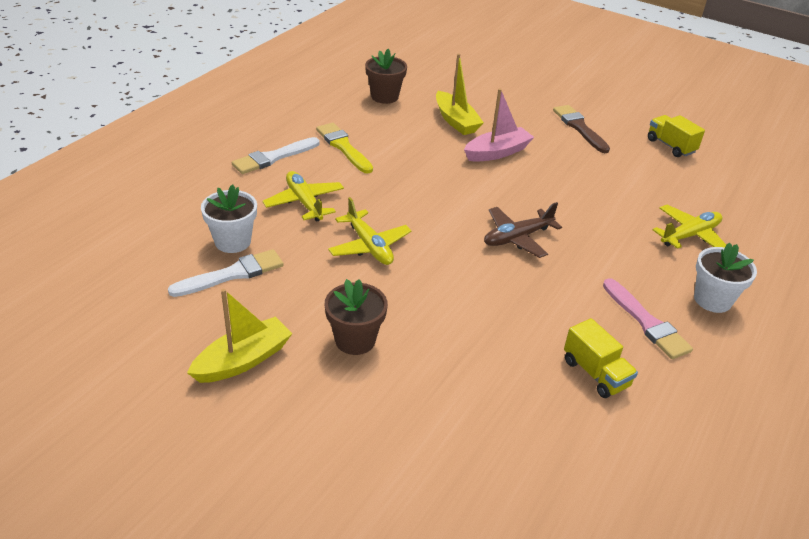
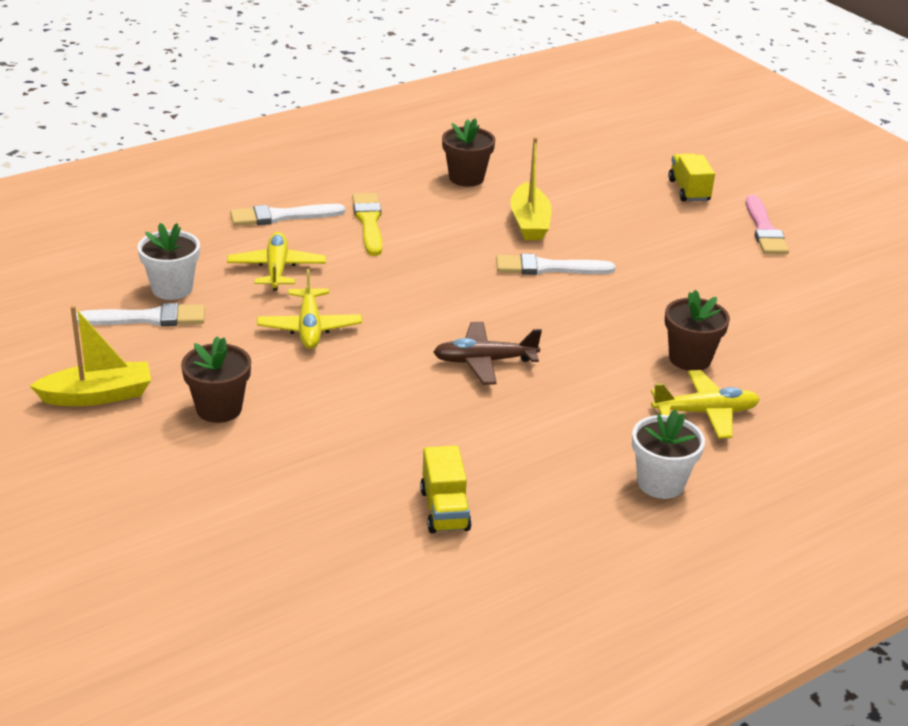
camera: 25 degrees right, 5 degrees down
(497, 152) = (548, 268): pink boat -> white brush
(579, 128) = (684, 263): brown brush -> none
(644, 197) = (690, 358): none -> brown flower pot
(646, 322) = (554, 481): pink brush -> pink brush (764, 230)
(670, 146) = (789, 311): yellow truck -> yellow truck (689, 190)

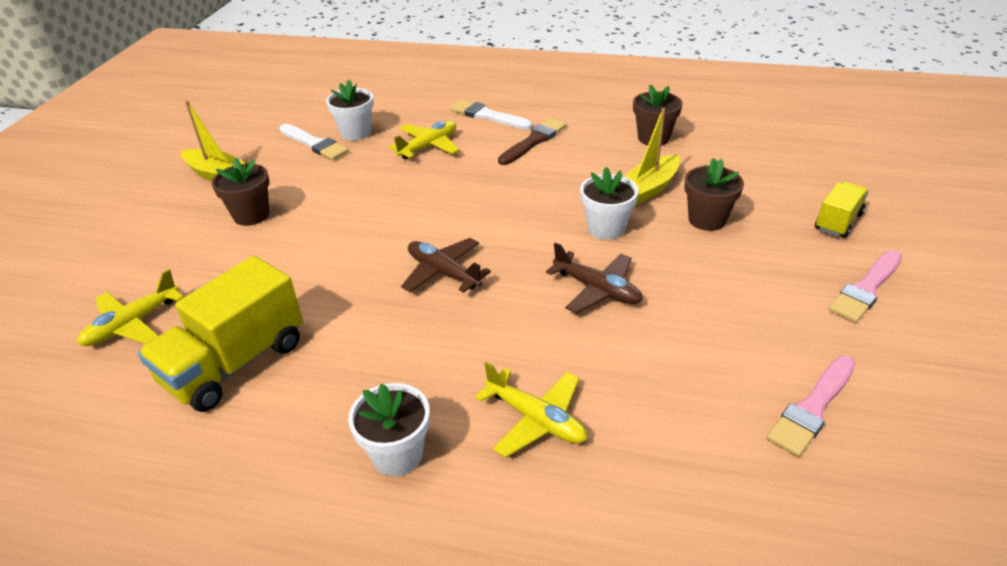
camera: 50 degrees right, 5 degrees up
(309, 328) = (382, 191): yellow plane -> yellow plane (132, 324)
(369, 222) = (534, 141): yellow brush -> brown brush
(444, 510) = (235, 363): yellow truck -> yellow truck, size x1.82
(548, 268) = (606, 228): white brush -> white flower pot
(612, 314) = (597, 289): none -> brown plane
(690, 358) = (601, 363): brown flower pot -> brown flower pot (707, 220)
(832, 317) = (812, 408): none -> pink brush

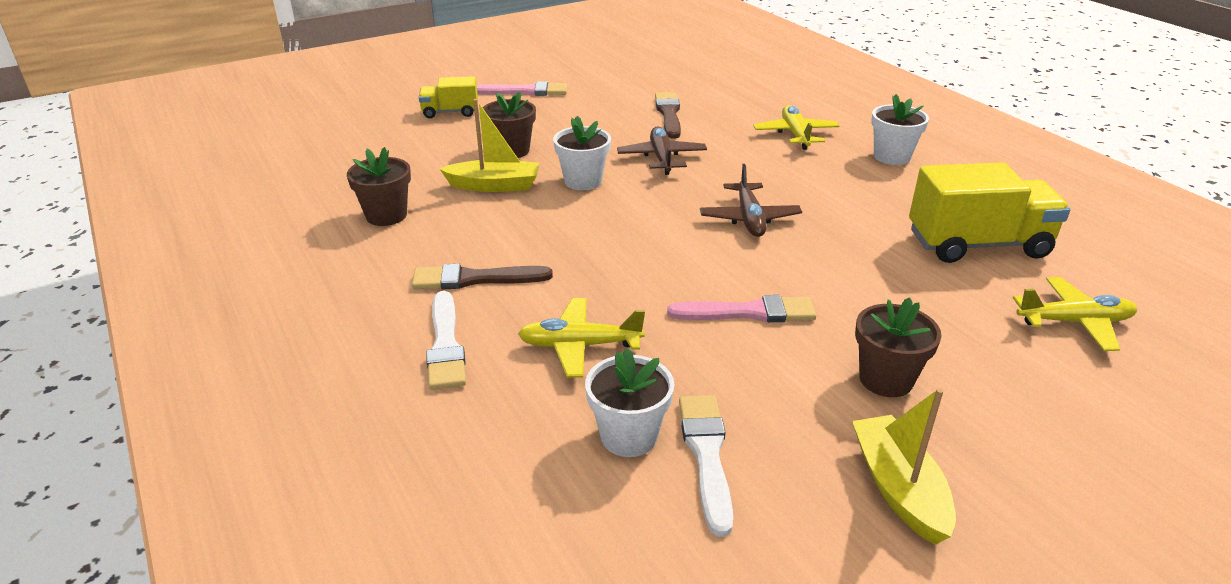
camera: 135 degrees left, 5 degrees down
(697, 357) = (669, 114): none -> brown brush
(812, 408) = (656, 83): pink brush -> pink brush (749, 312)

